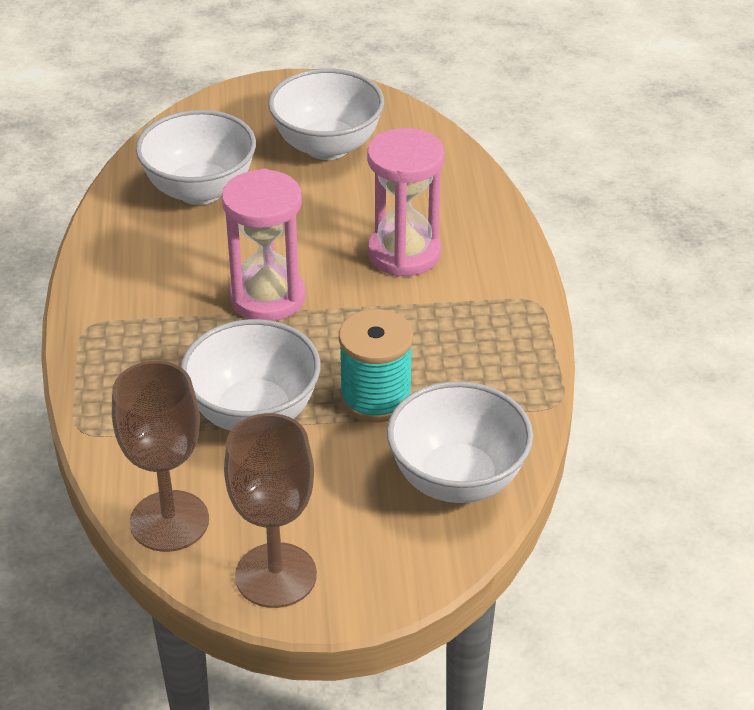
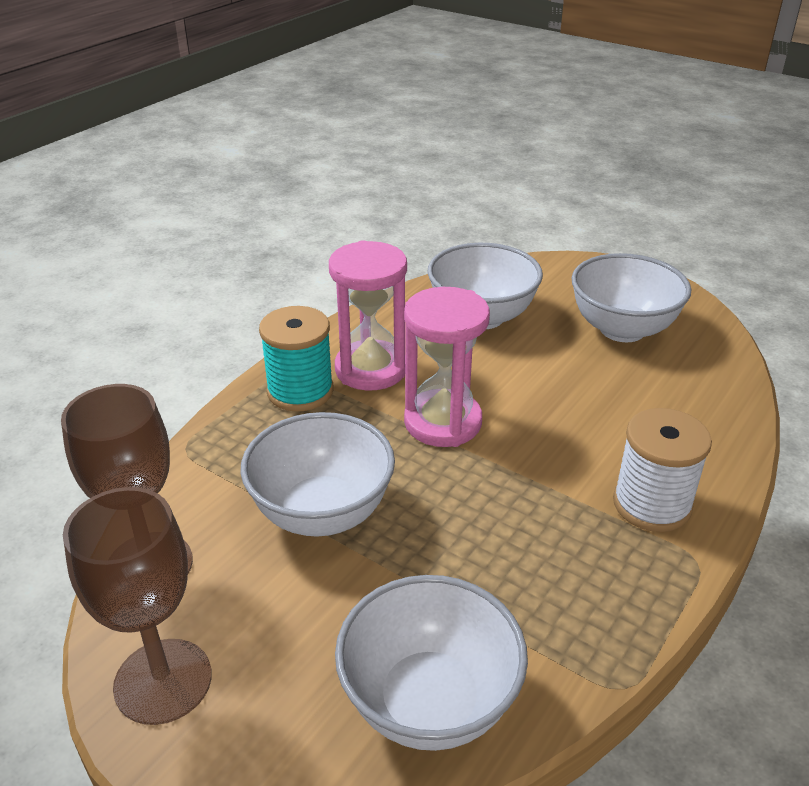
camera: 40 degrees right, 5 degrees down
(376, 398) = (439, 563): turquoise spool -> turquoise spool (300, 391)
(404, 253) = (603, 446): pink hourglass -> pink hourglass (371, 369)
(475, 278) = (652, 504): none -> white spool

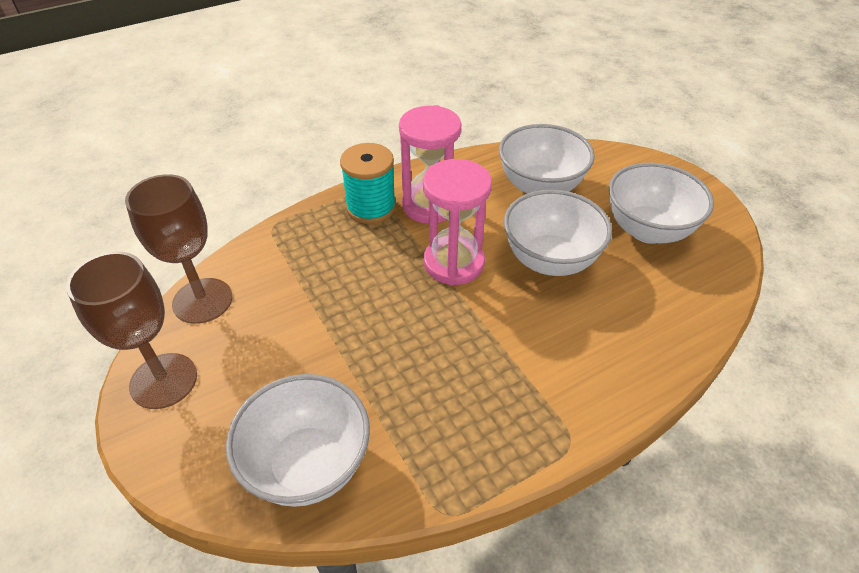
camera: 25 degrees right, 10 degrees up
(322, 513) = (327, 303): white bowl -> white bowl (550, 260)
(652, 504) = (567, 383): white spool -> none

